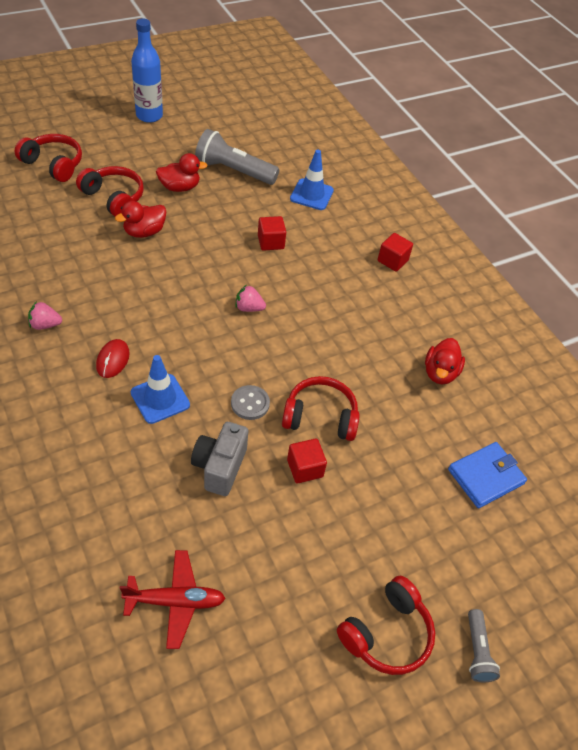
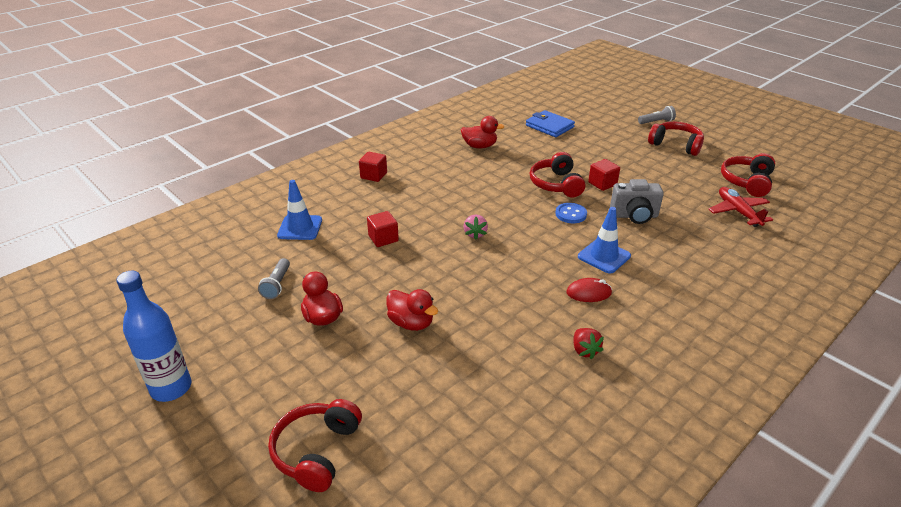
camera: 100 degrees left, 15 degrees down
(45, 325) = (584, 350): pink strawberry -> red strawberry
(114, 198) = (364, 365): red headphones -> red headphones (747, 182)
(233, 171) = (277, 285): grey flashlight -> grey flashlight, size x0.53
(250, 403) = (571, 214): grey button -> blue button

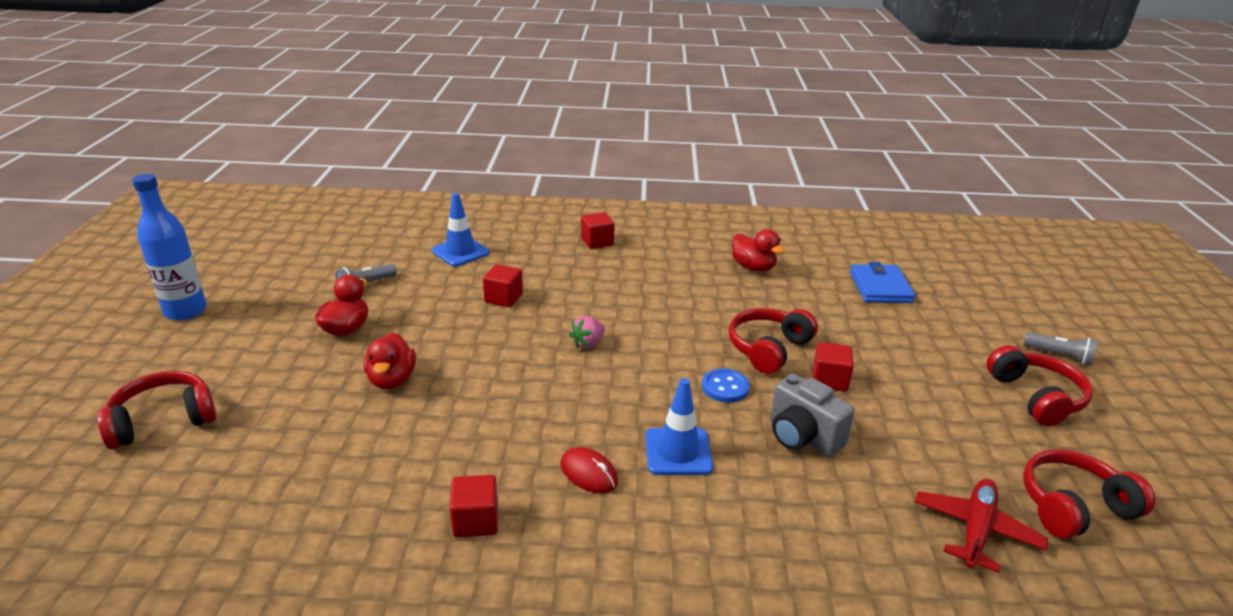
camera: 45 degrees right, 5 degrees down
(584, 350) = (476, 521): red strawberry -> red cube

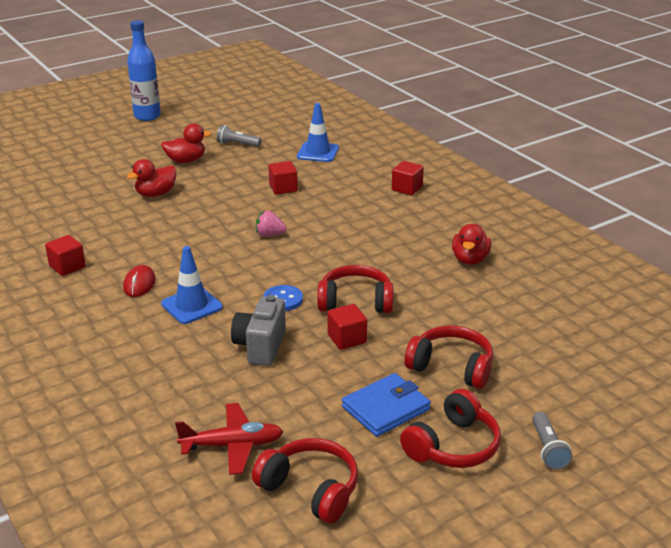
camera: 55 degrees right, 0 degrees up
(163, 420) = (58, 158): red headphones -> red headphones (451, 367)
(880, 287) = (530, 326): blue wallet -> blue wallet (386, 408)

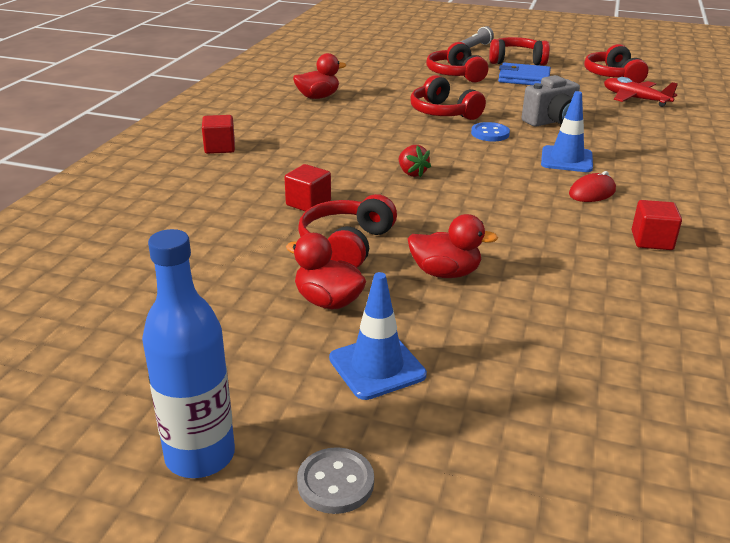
camera: 130 degrees left, 0 degrees up
(97, 129) = (335, 482): none -> grey button
(223, 182) = (346, 244): none -> red headphones
(237, 144) = (222, 287): grey flashlight -> none
(270, 235) = (412, 173): pink strawberry -> red strawberry
(318, 152) = (181, 220): blue traffic cone -> blue traffic cone (377, 367)
(347, 339) = (488, 103): red cube -> none

